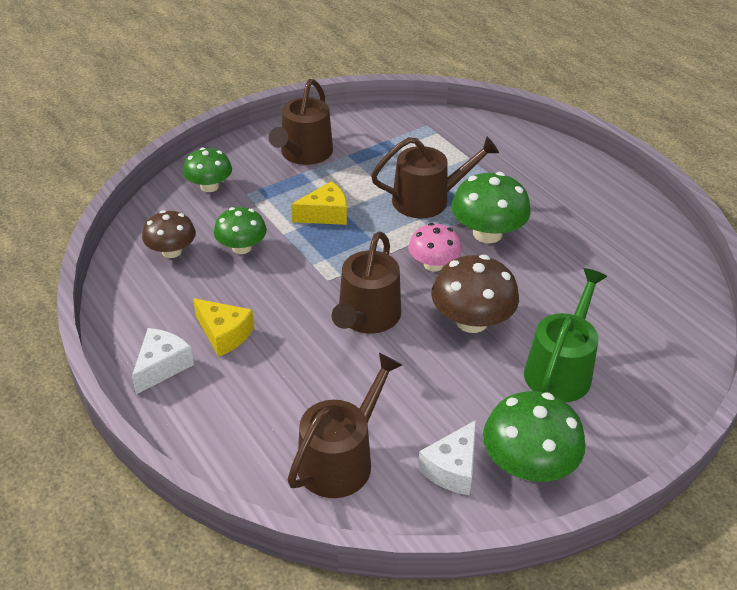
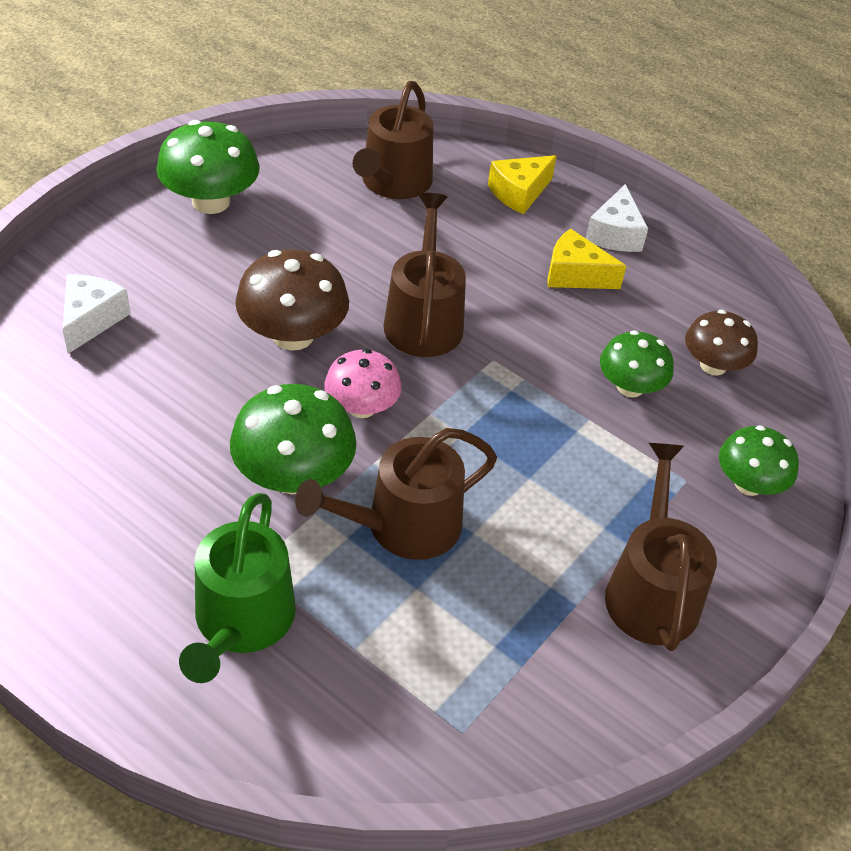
camera: 160 degrees right, 5 degrees up
(325, 214) = (549, 464): yellow cheese -> yellow cheese (519, 193)
(452, 468) = (285, 189): white cheese -> white cheese (91, 319)
(560, 369) = (177, 295): green watering can -> green watering can (241, 622)

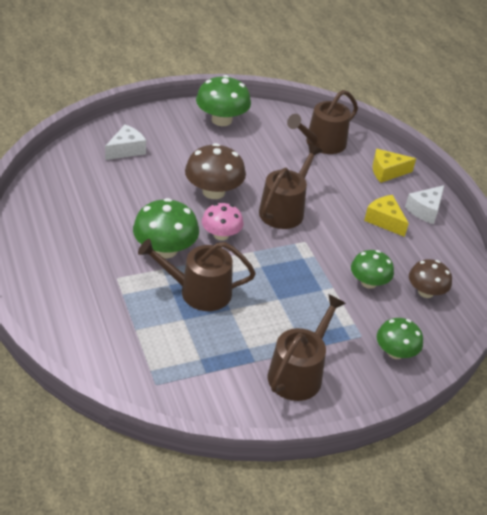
camera: 30 degrees right, 5 degrees down
(241, 622) = (94, 296): green watering can -> none

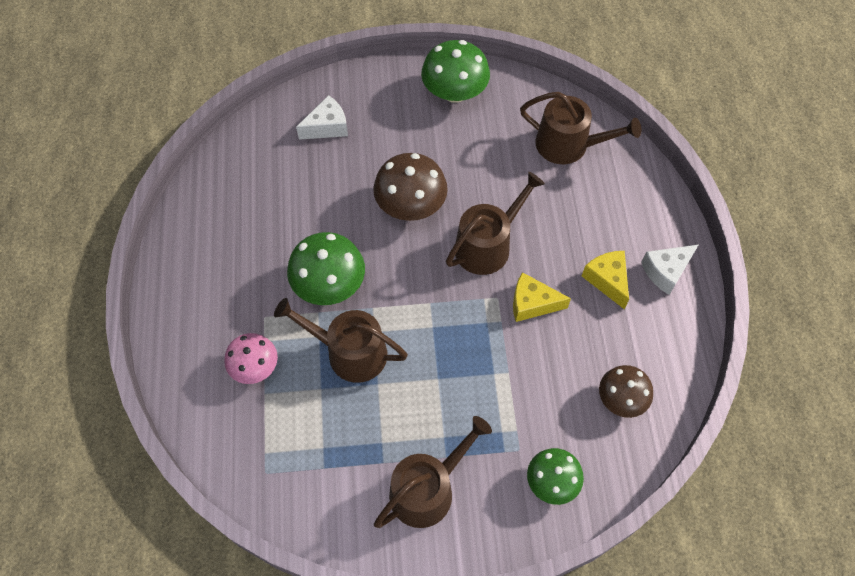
camera: 20 degrees right, 20 degrees up
(221, 235) = (400, 272): pink mushroom -> pink mushroom (255, 367)
(322, 143) = (568, 145): brown watering can -> brown watering can turned 135 degrees counterclockwise
(368, 282) = (554, 372): green mushroom -> none
(387, 172) = (638, 202): yellow cheese -> yellow cheese (532, 304)

